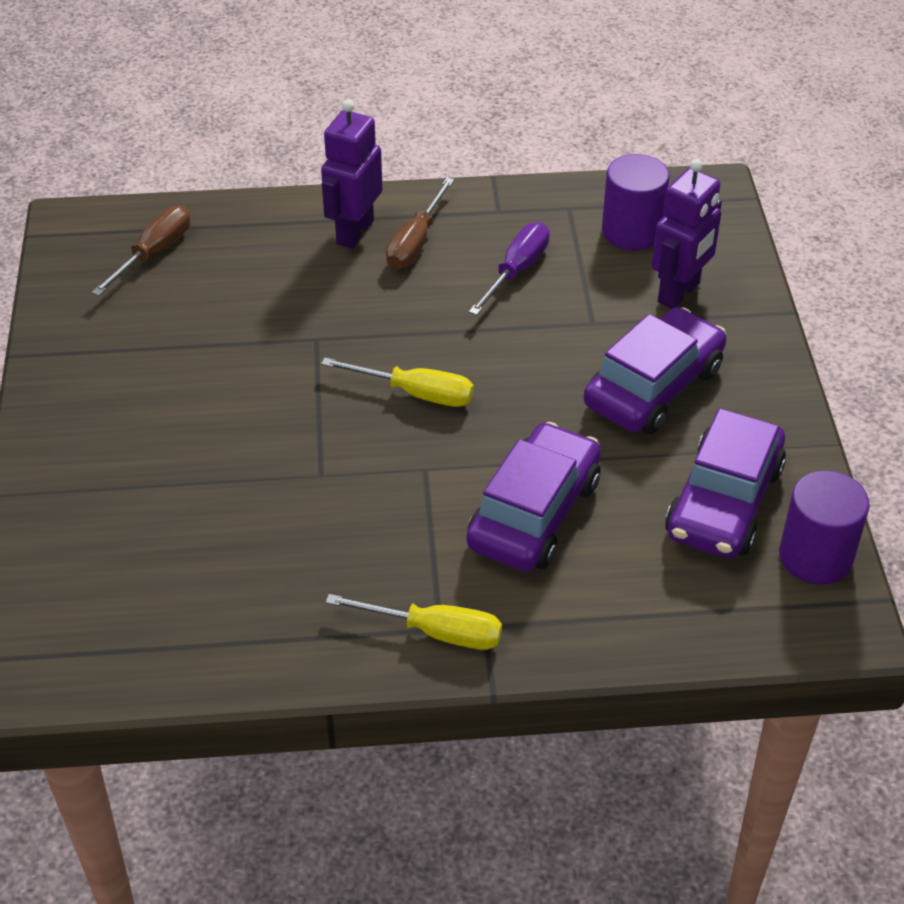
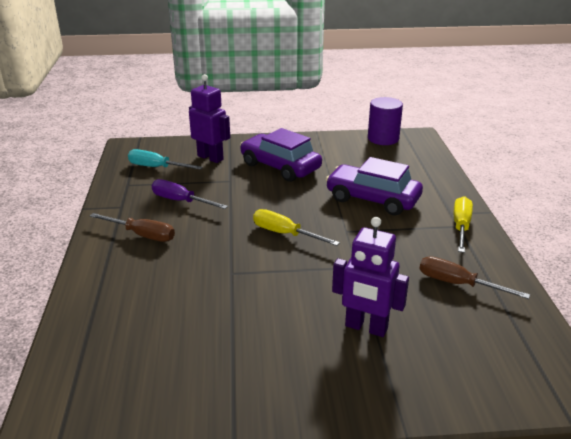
camera: 90 degrees left, 15 degrees down
(154, 253) = (113, 361): brown screwdriver -> brown screwdriver (457, 284)
(354, 232) = (123, 259): purple robot -> purple robot (366, 327)
(416, 393) = (285, 234): yellow screwdriver -> yellow screwdriver turned 75 degrees counterclockwise
(632, 232) = (156, 167): purple cylinder -> turquoise screwdriver
(723, 502) = (355, 154): purple car -> none

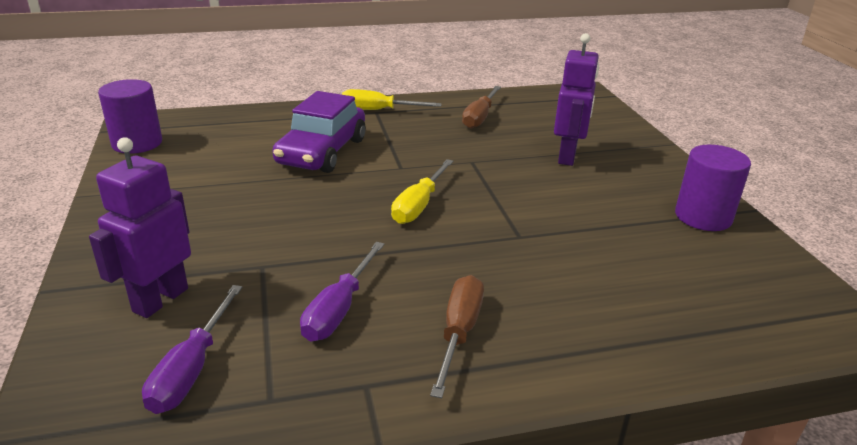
camera: 100 degrees left, 0 degrees up
(156, 167) = (192, 369): turquoise screwdriver -> purple screwdriver
(230, 392) = (703, 217): none -> purple cylinder
(280, 166) = (216, 221): purple car -> none

